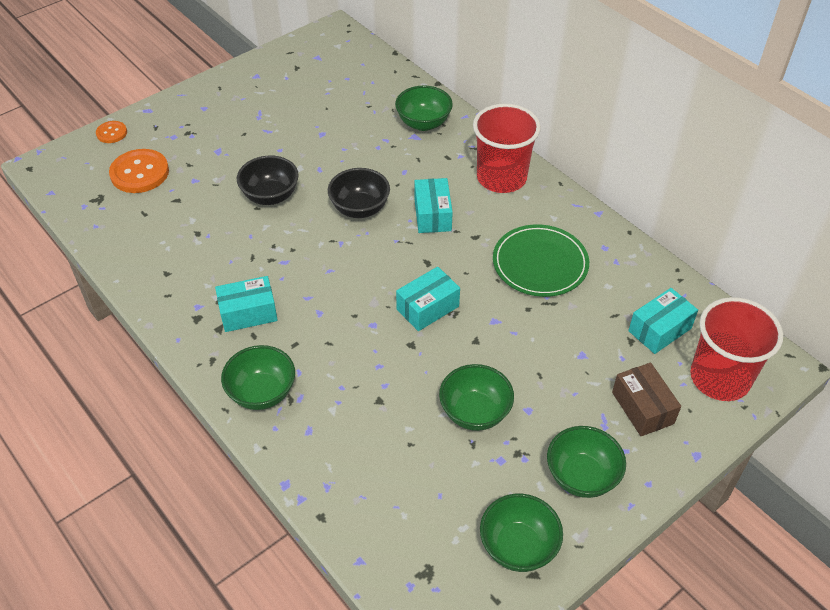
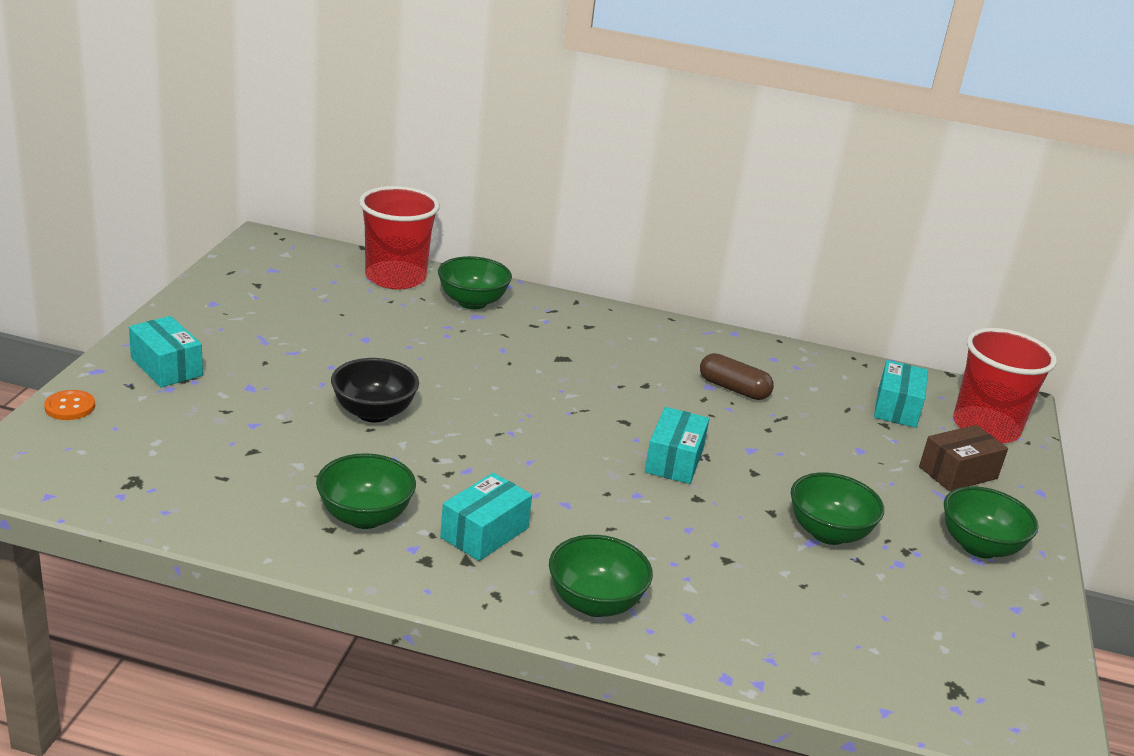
camera: 40 degrees left, 20 degrees down
(139, 173) = (165, 437): orange button -> none
(360, 209) = (494, 395): black bowl -> none
(432, 215) = (580, 379): turquoise box -> turquoise box (166, 367)
(501, 178) = (610, 329): red cup -> red cup (395, 277)
(518, 547) = (1001, 627): green bowl -> green bowl (365, 517)
(540, 263) = (733, 389): green plate -> brown capsule
(642, 408) = (958, 473): brown box -> brown box turned 60 degrees counterclockwise

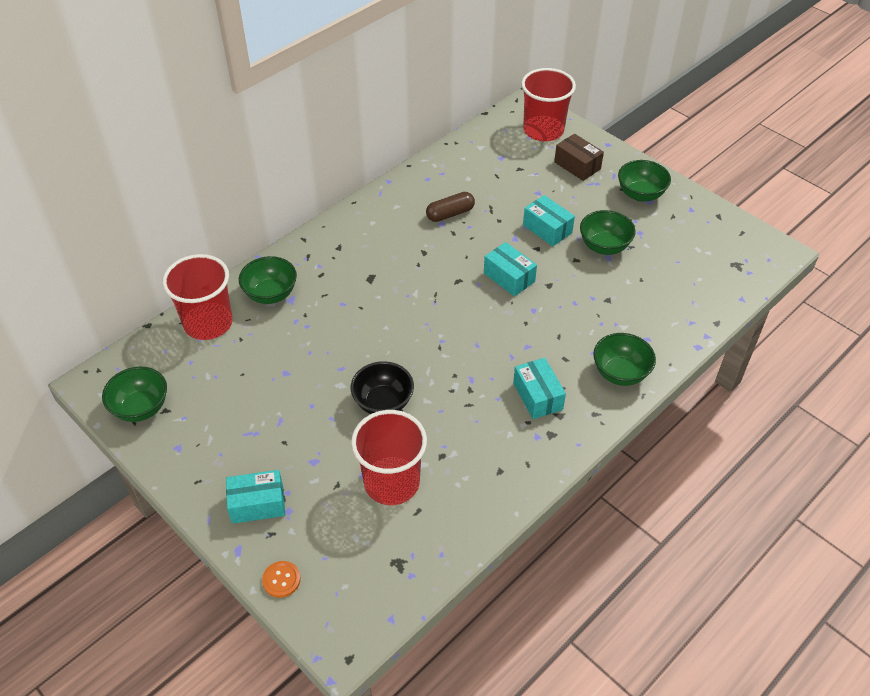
camera: 55 degrees left, 20 degrees up
(254, 448) = (391, 482): none -> red cup
(365, 517) = (496, 449): green bowl -> green bowl (141, 408)
(896, 408) = (506, 154): turquoise box -> turquoise box (547, 229)
(958, 473) = (577, 165): brown box -> brown box turned 45 degrees counterclockwise

